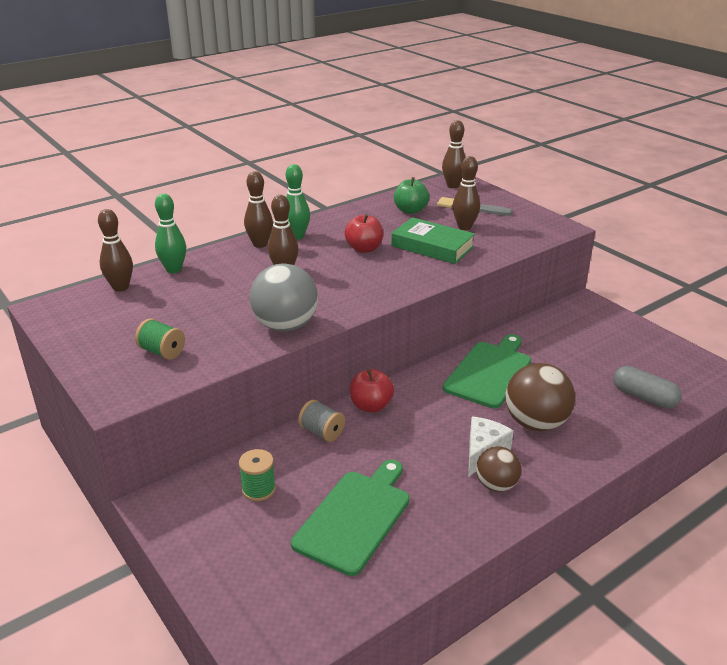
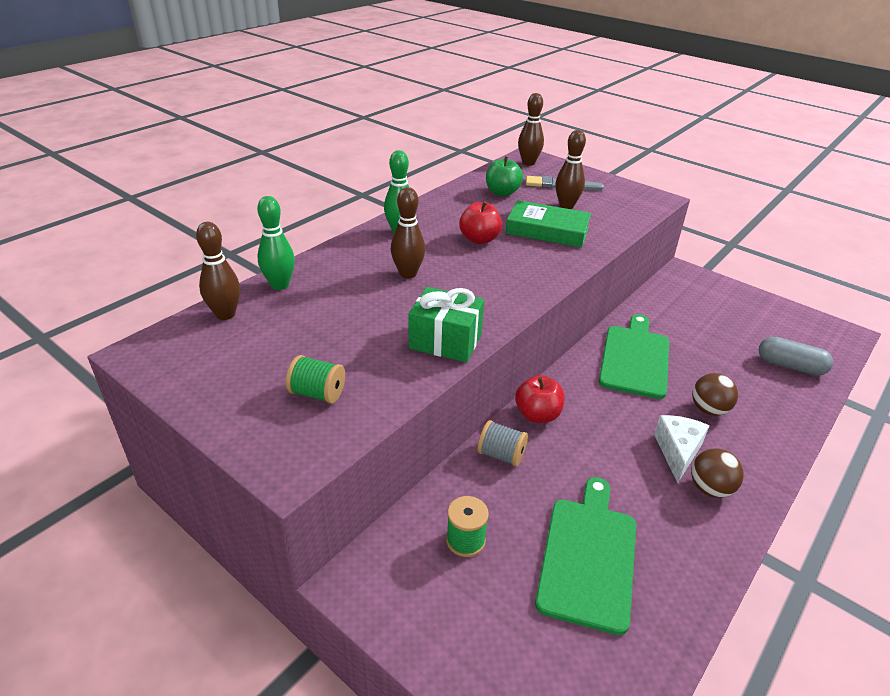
camera: 15 degrees left, 5 degrees up
(260, 244) = (364, 244): brown bowling pin -> none
(285, 326) = (445, 341): grey ball -> green gift
(535, 423) = (709, 409): brown ball -> brown ball, size x0.60

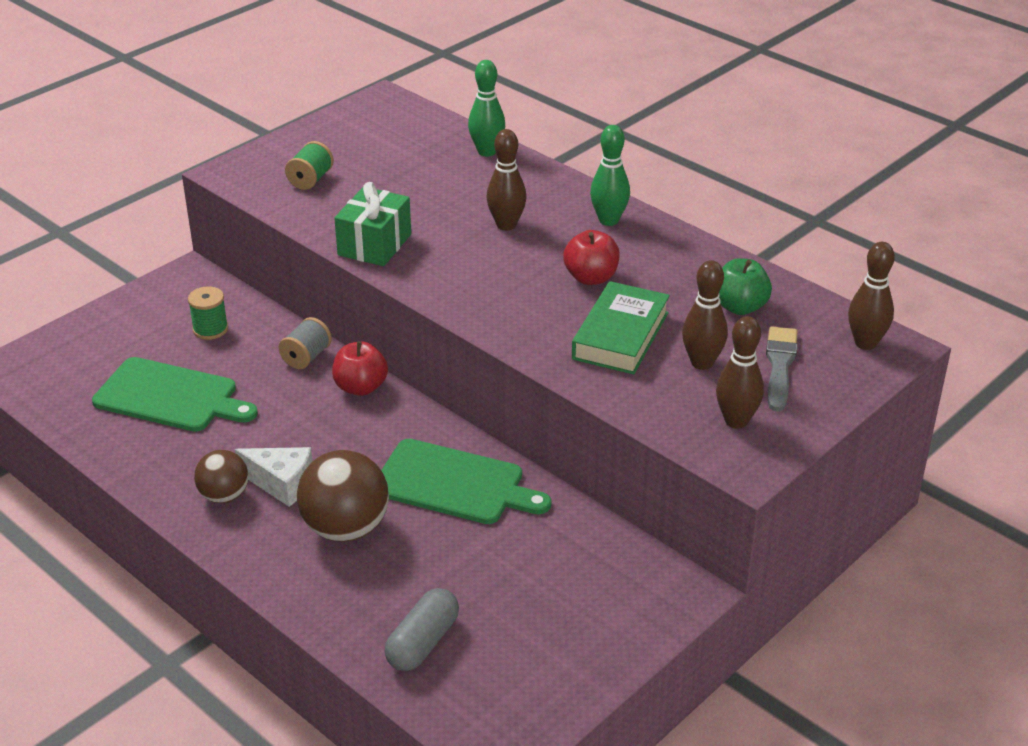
camera: 95 degrees right, 0 degrees up
(225, 314) = (436, 129): brown bowling pin -> brown bowling pin (736, 421)
(709, 409) = (346, 529): brown ball -> brown ball, size x1.66

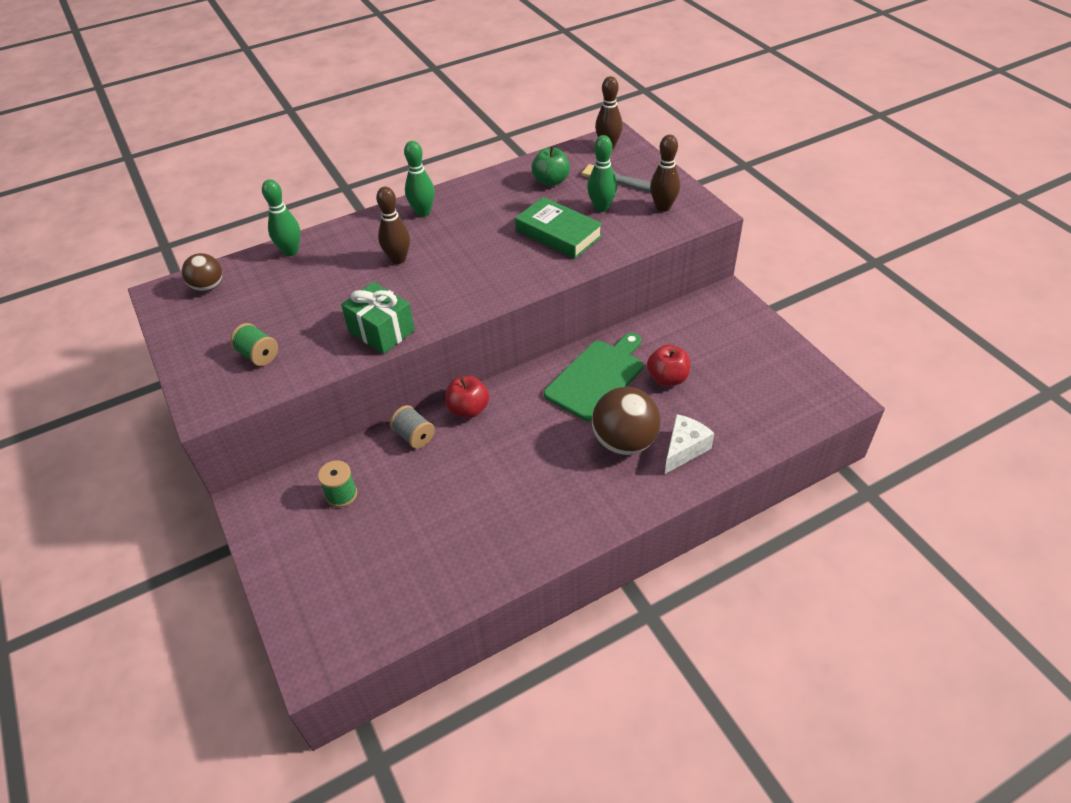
camera: 70 degrees left, 10 degrees up
(170, 397) = (422, 533): green cutting board -> none
(224, 496) = (563, 509): brown ball -> brown ball (208, 287)
(282, 484) = (562, 472): white cheese -> white cheese (684, 449)
(423, 643) = (745, 420): grey capsule -> none
(591, 278) = (487, 233): red apple -> red apple (667, 378)
(702, 363) = (601, 207): brown bowling pin -> green bowling pin

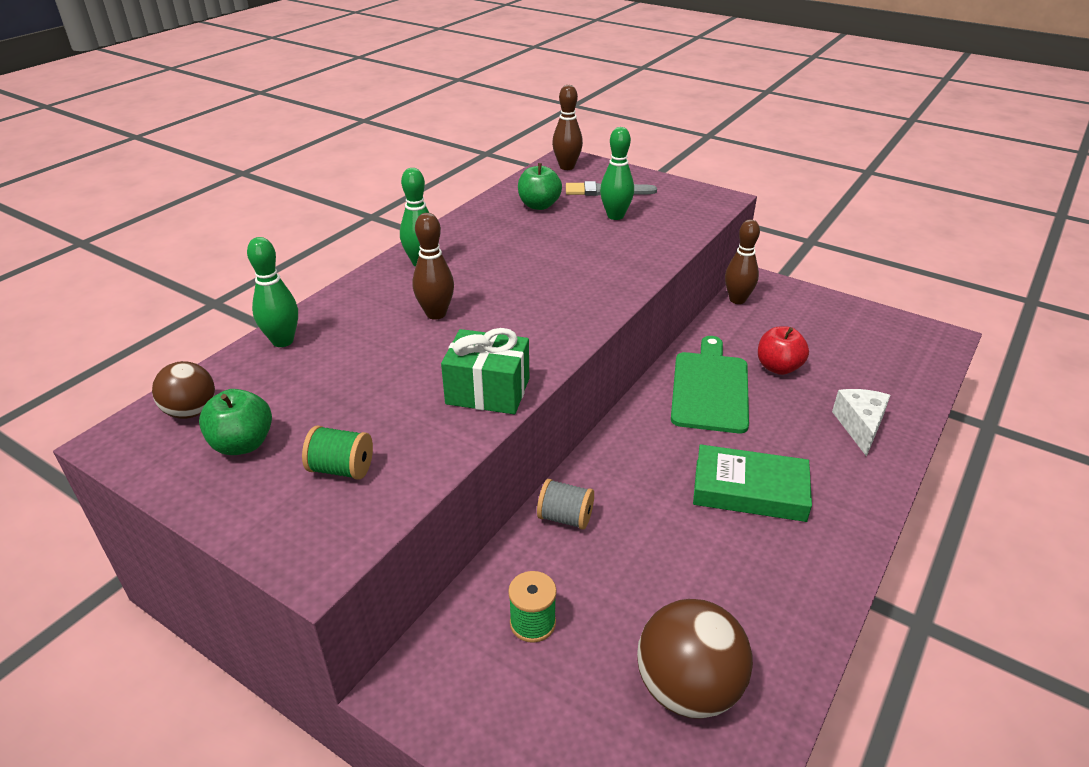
camera: 30 degrees left, 10 degrees down
(219, 319) = (243, 444): none -> green apple
(468, 409) = (603, 466): red apple -> none
(558, 233) = (595, 247): green book -> green book (749, 490)
(624, 442) = (798, 440): brown ball -> brown ball (687, 688)
(663, 207) = (675, 203): brown bowling pin -> brown bowling pin (737, 300)

